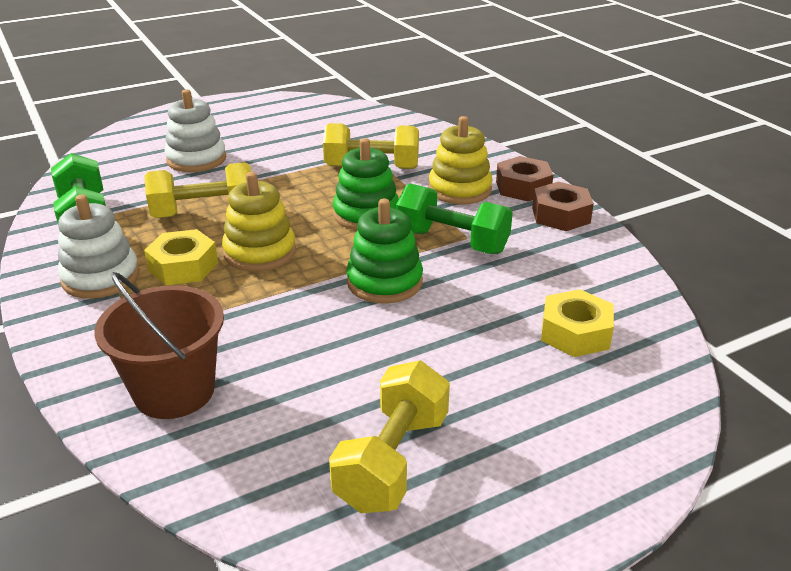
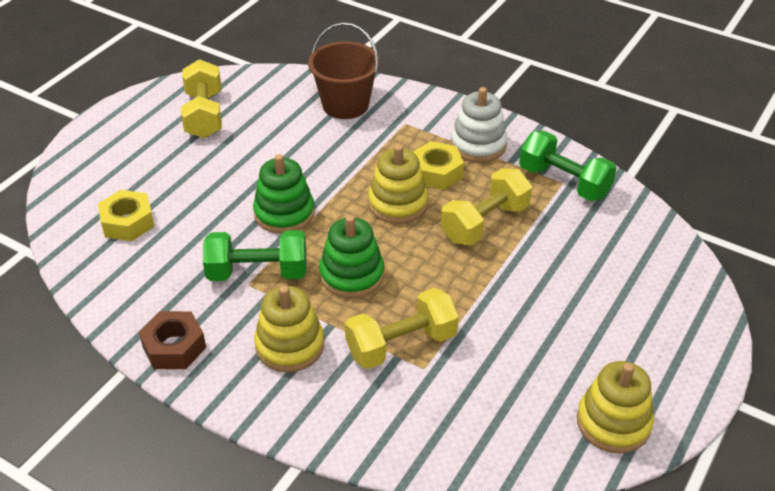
camera: 150 degrees right, 10 degrees up
(196, 159) = (578, 283): white stacking toy -> none
(282, 107) = (613, 423): none -> yellow stacking toy
(523, 187) = (227, 377): brown nut -> none

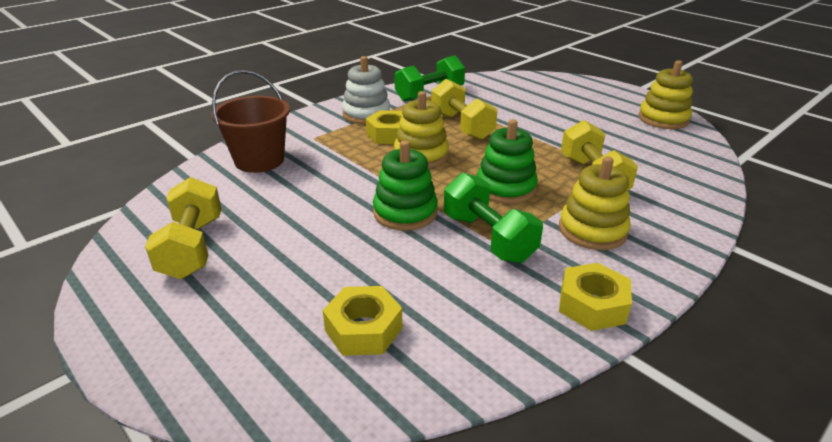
camera: 75 degrees left, 10 degrees down
(174, 347) = (592, 305): brown nut -> yellow nut
(204, 115) = (192, 247): yellow dumbbell -> yellow dumbbell turned 75 degrees clockwise
(258, 272) = (488, 238): green dumbbell -> green dumbbell turned 45 degrees counterclockwise

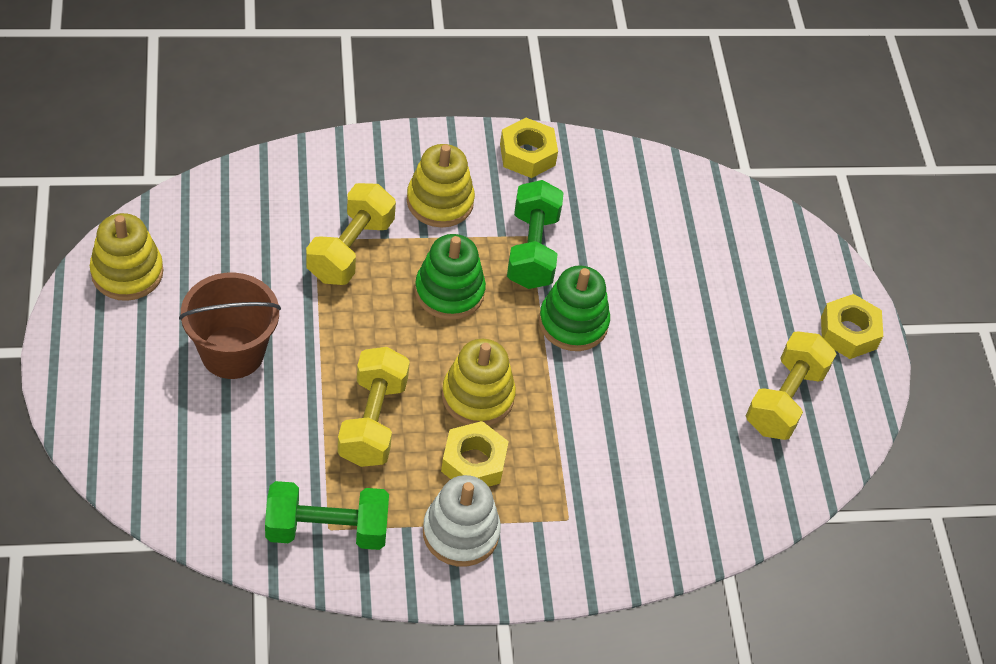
camera: 150 degrees left, 20 degrees up
(259, 160) = (659, 508): brown bucket -> brown bucket (232, 352)
(363, 329) = (696, 236): yellow nut -> yellow nut (848, 332)

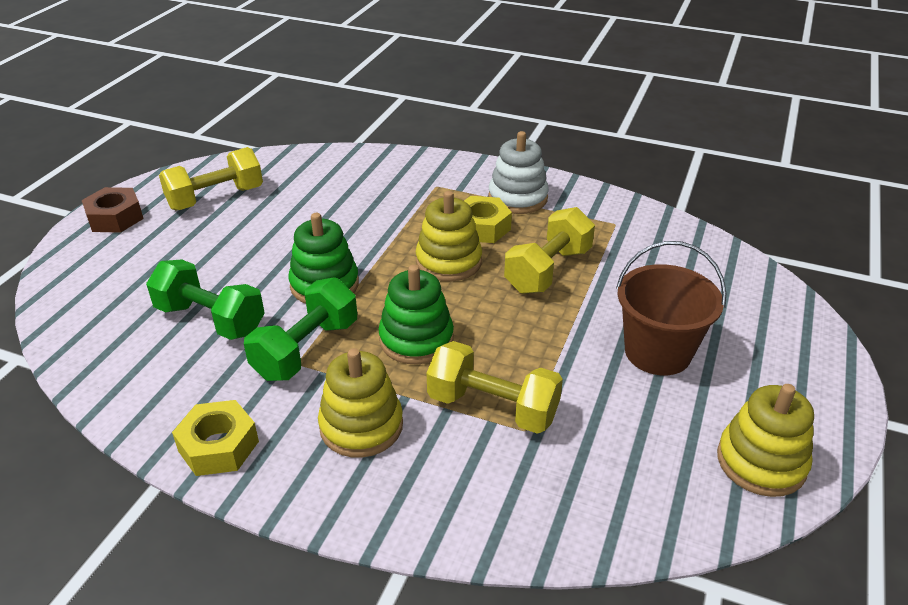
camera: 145 degrees left, 15 degrees down
(327, 529) = (617, 223): green dumbbell -> green dumbbell (210, 319)
(350, 249) = (492, 407): yellow dumbbell -> yellow dumbbell turned 60 degrees clockwise
(848, 332) = (115, 218): yellow nut -> brown nut

